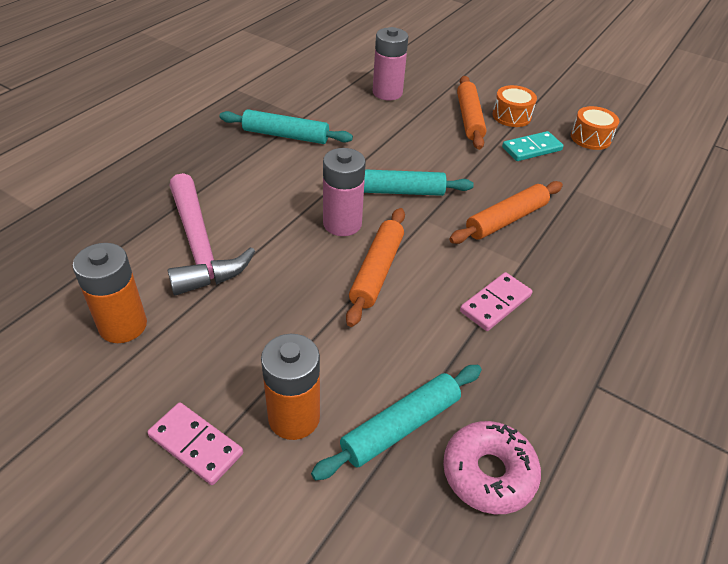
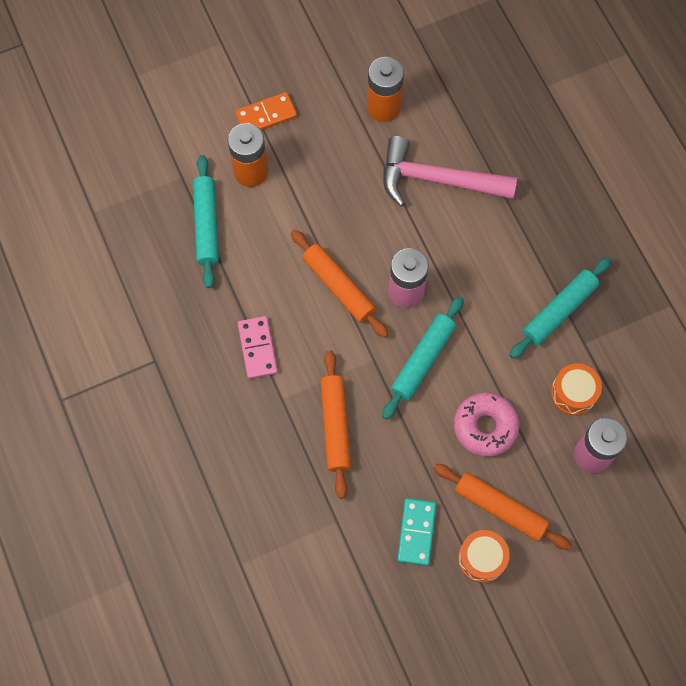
camera: 125 degrees right, 25 degrees up
(195, 445) = (266, 115): pink domino -> orange domino
(488, 473) = (148, 252): pink donut -> pink donut (485, 427)
(590, 138) = (400, 612): orange drum -> orange drum (573, 393)

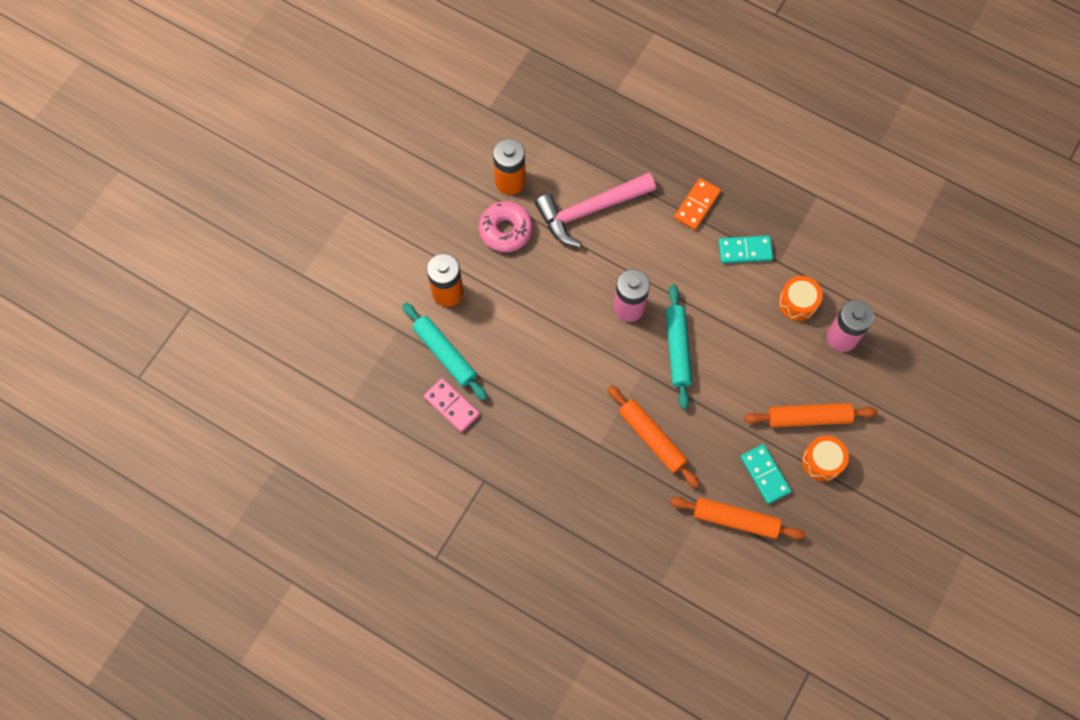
camera: 35 degrees left, 0 degrees up
(257, 348) = (553, 420): pink domino -> pink domino (452, 406)
(266, 115) = (426, 242): orange domino -> orange domino (696, 205)
(339, 286) = (578, 335): orange rolling pin -> orange rolling pin (735, 519)
(485, 427) = (756, 367): pink donut -> pink donut (505, 230)
(559, 311) = (745, 250): turquoise rolling pin -> turquoise domino

